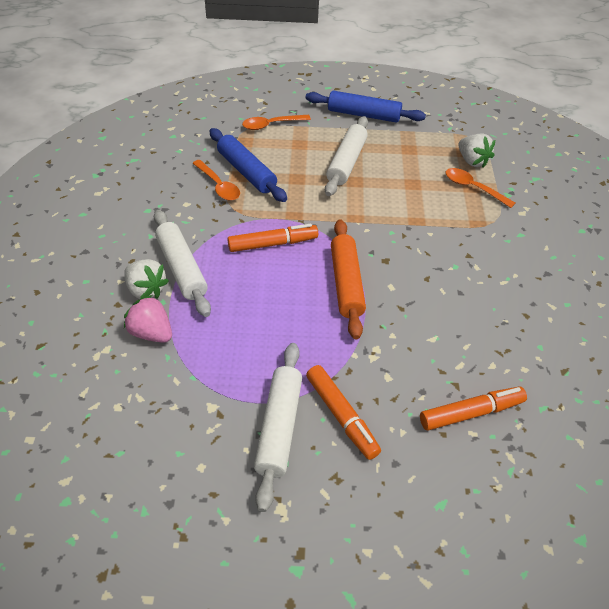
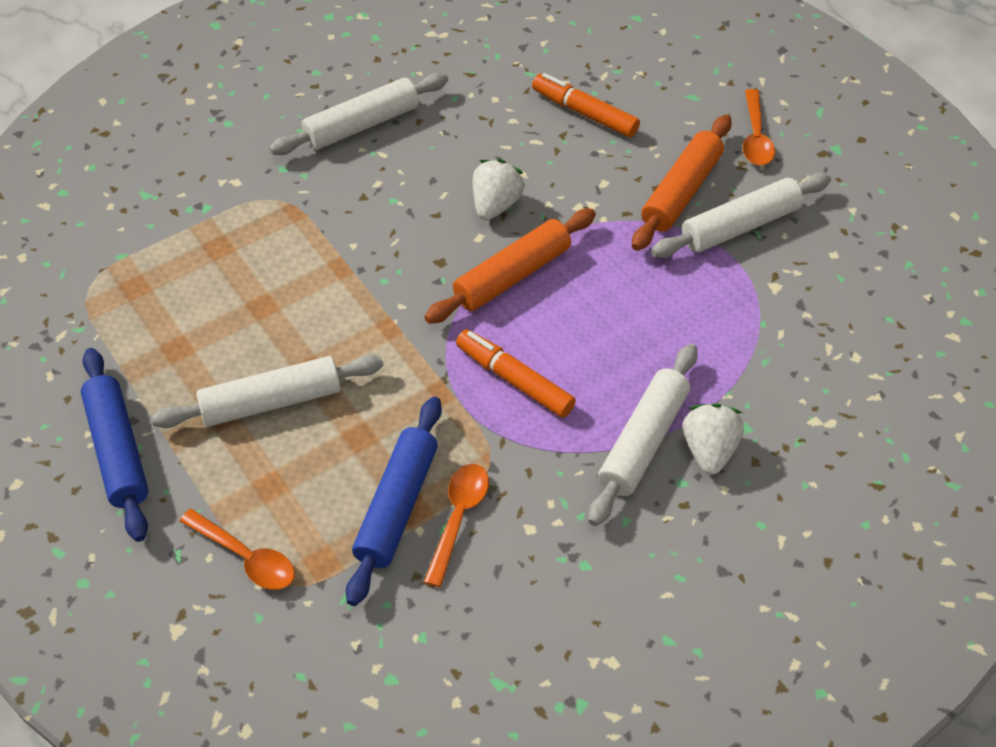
camera: 125 degrees left, 5 degrees up
(151, 333) = (755, 397): pink strawberry -> none
(341, 416) = (681, 192): orange marker -> orange rolling pin
(472, 161) = (154, 269): white strawberry -> white strawberry (495, 205)
(473, 188) = (220, 243): orange spoon -> orange spoon (755, 137)
(540, 285) = (362, 125): none -> white rolling pin

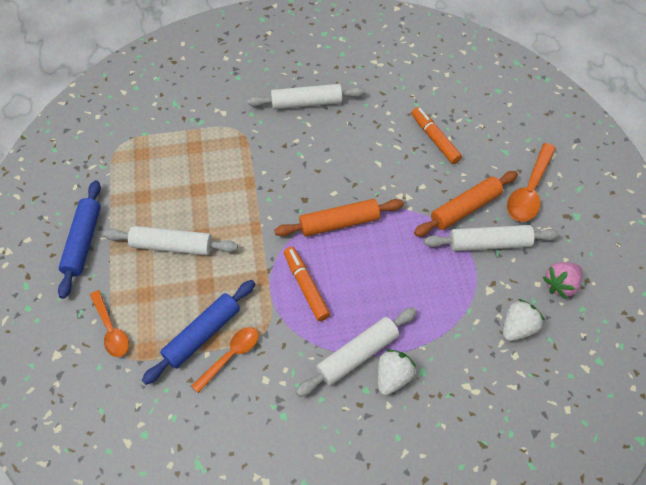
camera: 25 degrees right, 5 degrees up
(495, 205) = (353, 177): white strawberry -> white strawberry (517, 327)
(755, 137) = (529, 190): orange spoon -> orange spoon, size x1.51
(864, 244) = (560, 285): none -> pink strawberry

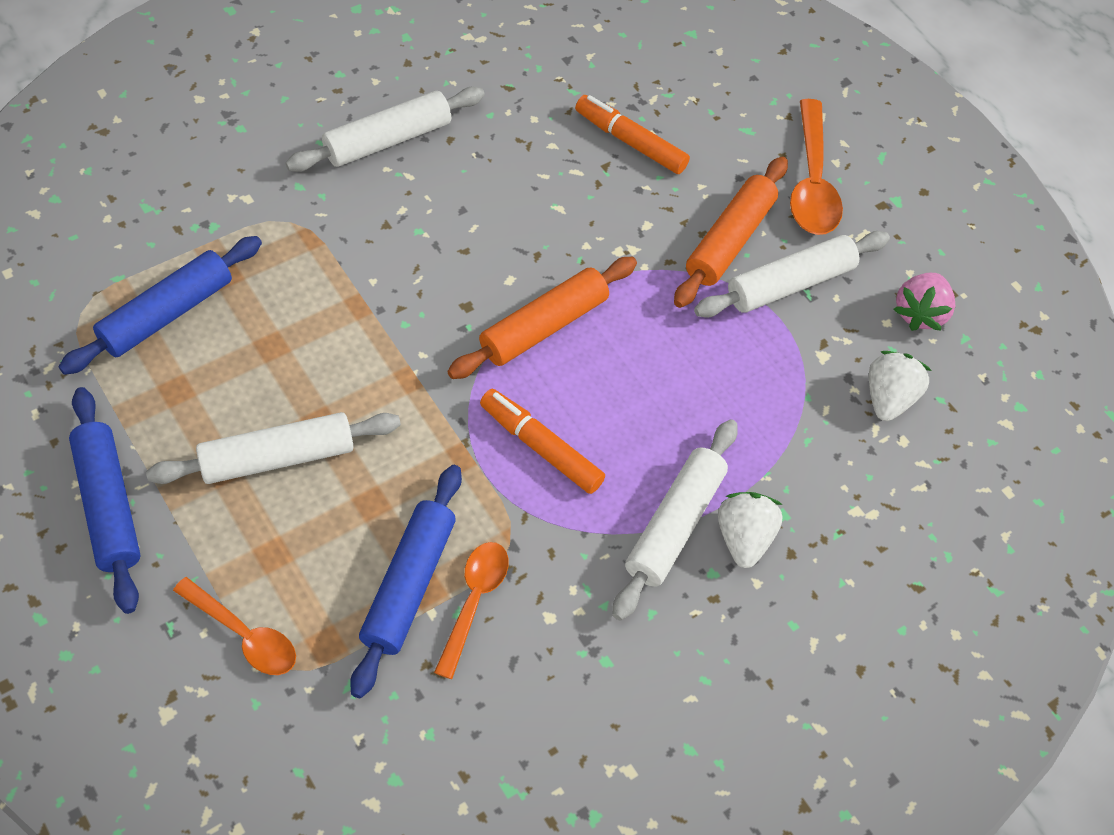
camera: 30 degrees left, 0 degrees up
(157, 158) = (167, 314): none -> blue rolling pin

